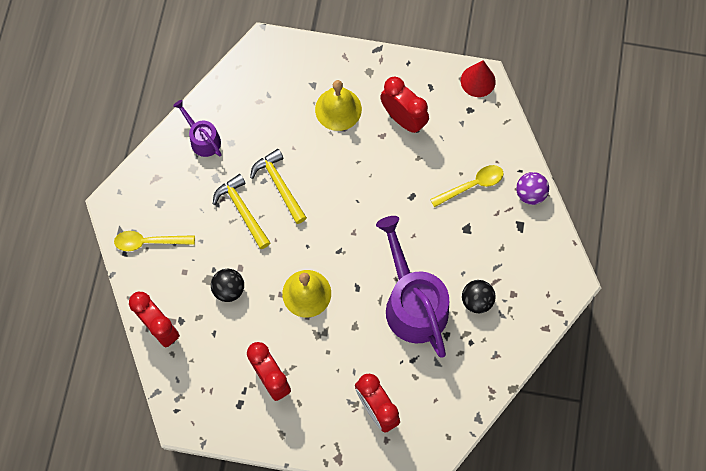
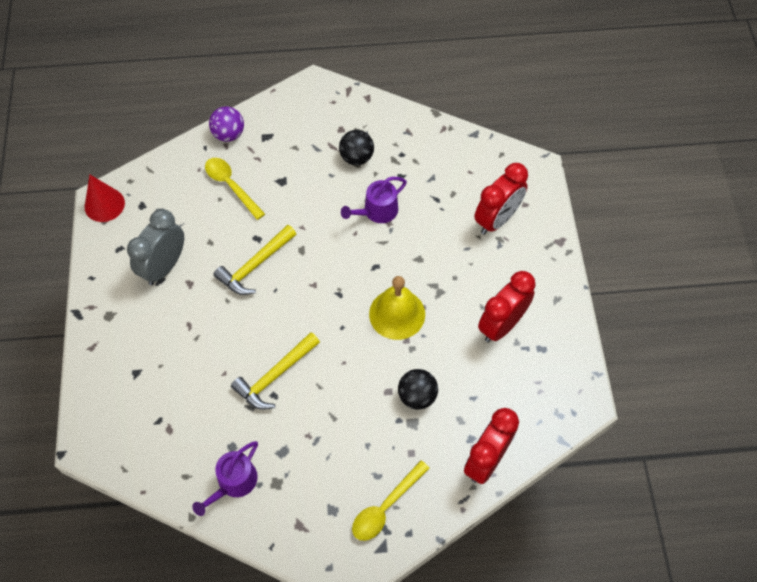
camera: 105 degrees left, 10 degrees down
(149, 242) = (385, 506): yellow spoon -> yellow spoon turned 60 degrees clockwise
(242, 210) = (317, 409): yellow hammer -> yellow hammer (255, 266)
(338, 109) = (164, 337): yellow bell -> none
(403, 119) = (164, 267): red clock -> grey clock
(413, 303) = (377, 211): purple watering can -> purple watering can, size x0.50

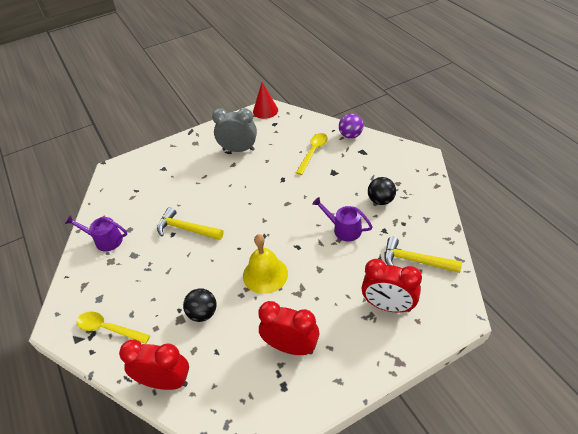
camera: 70 degrees right, 15 degrees down
(255, 266) = (261, 187): yellow hammer -> yellow hammer (415, 261)

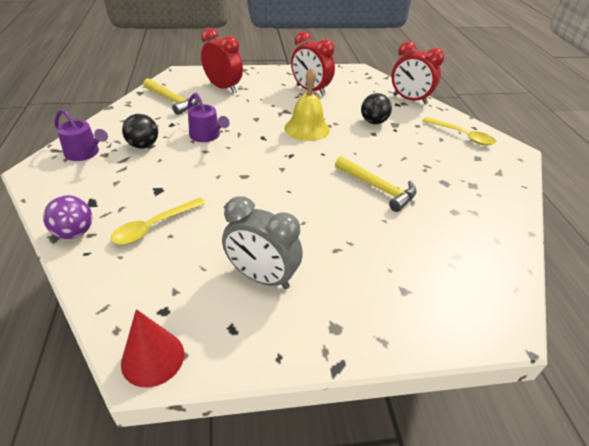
camera: 165 degrees left, 5 degrees down
(105, 240) = (486, 208): purple watering can -> purple watering can (84, 153)

